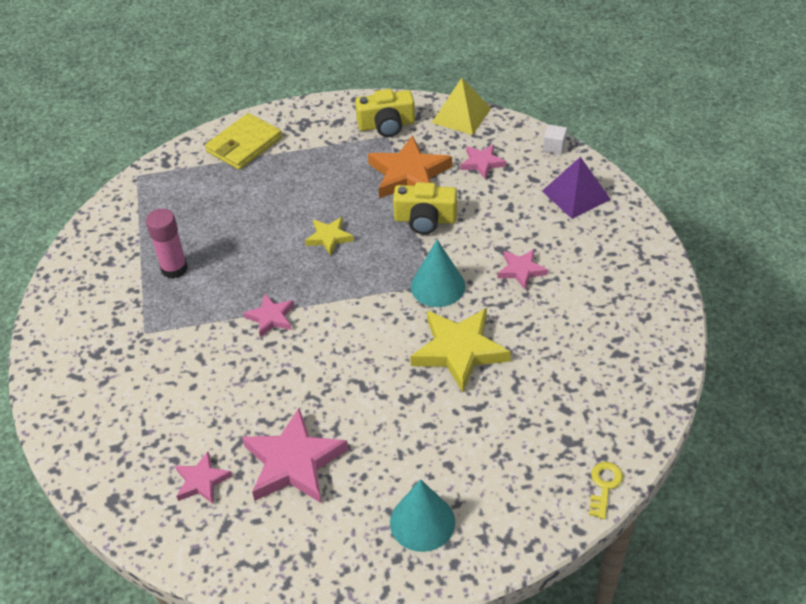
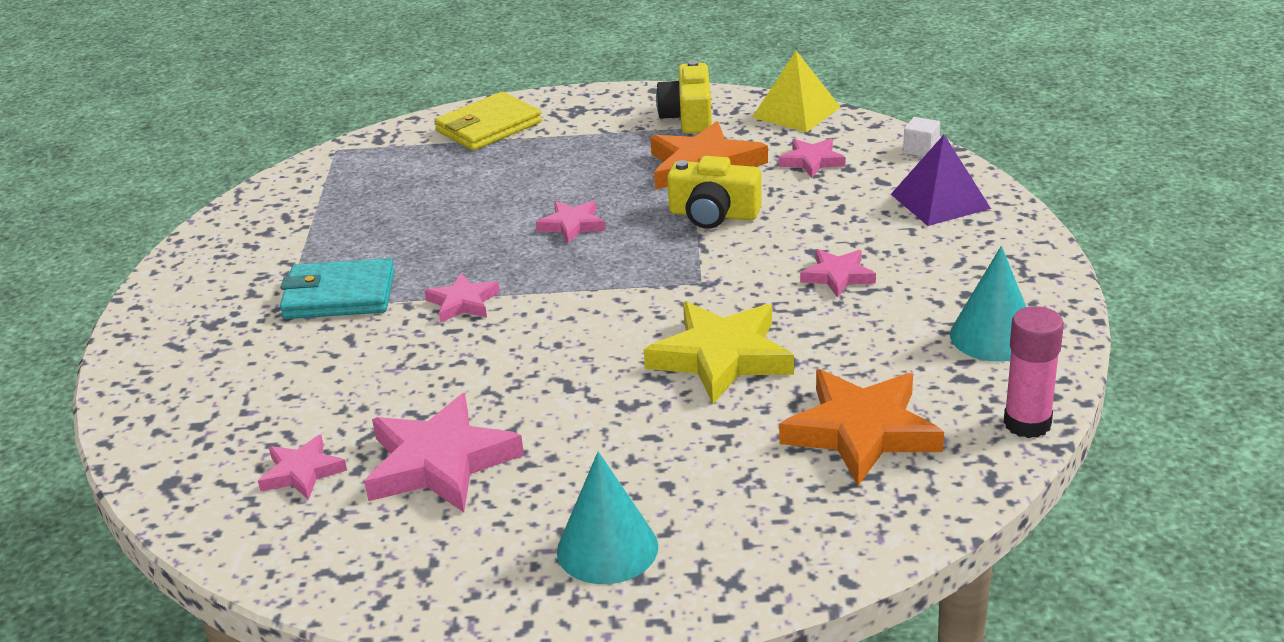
camera: 10 degrees right, 15 degrees down
(174, 269) = (350, 244): pink glue stick -> pink glue stick (1027, 423)
(181, 318) = (339, 295): none -> turquoise wallet
(329, 237) = (572, 225): yellow star -> pink star
(386, 125) = (688, 117): yellow camera -> yellow camera turned 90 degrees clockwise
(438, 286) = (710, 285): turquoise cone -> turquoise cone (993, 336)
(563, 406) = (861, 431): none -> orange star
(604, 486) = (902, 531): yellow key -> none

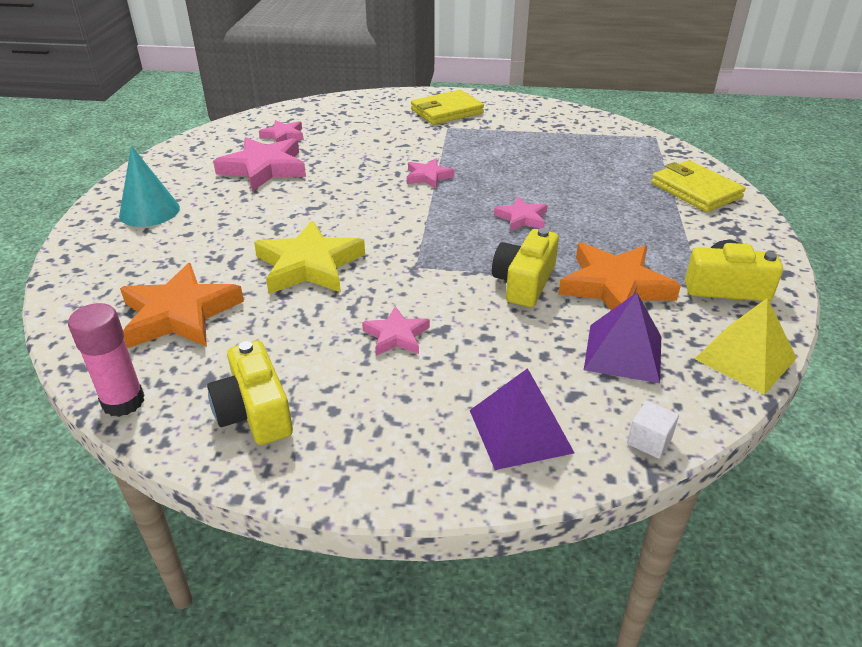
camera: 95 degrees right, 5 degrees up
(216, 315) = (447, 111): none -> yellow wallet
(339, 295) = (454, 141): turquoise wallet -> none
(812, 161) = (623, 353): pink star -> purple pyramid
(993, 336) = (254, 412): turquoise cone -> yellow camera

